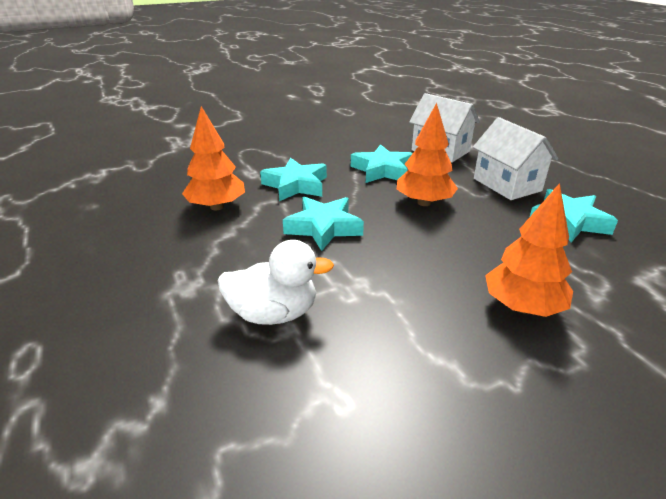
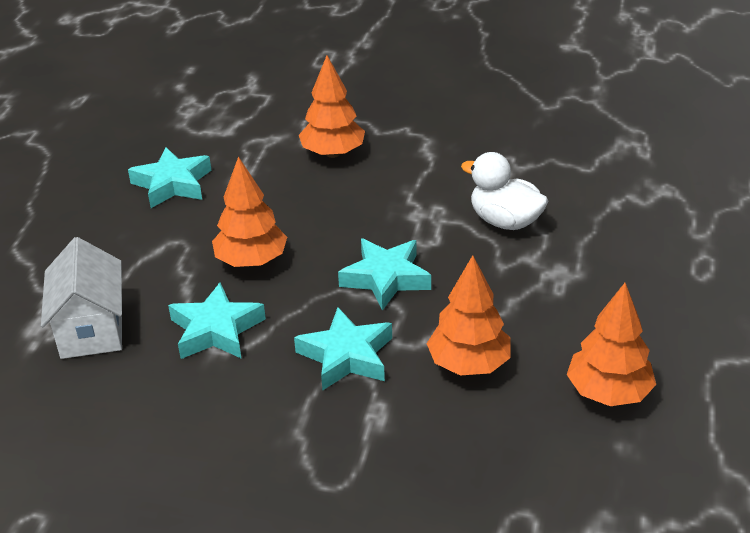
camera: 140 degrees left, 5 degrees up
(109, 225) = (608, 392): none -> orange tree
(507, 184) = (134, 242): white house -> none

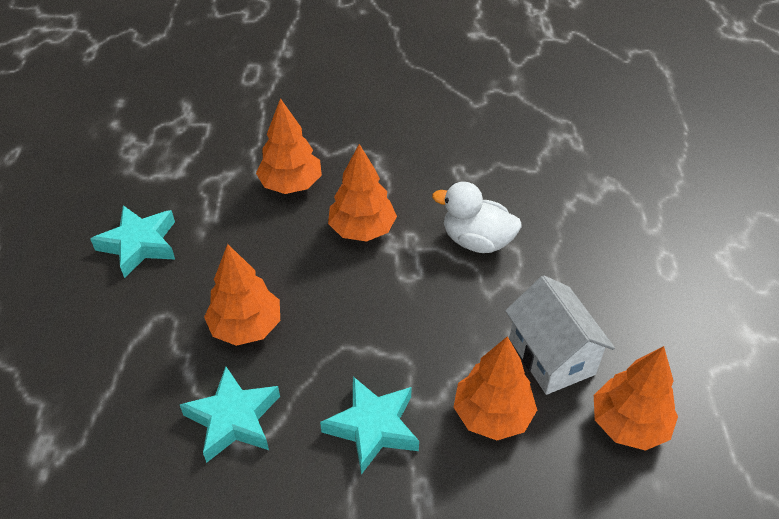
camera: 15 degrees left, 10 degrees up
(92, 329) = (102, 442): white house -> white house (551, 356)
(386, 278) = (384, 326): turquoise star -> none
(391, 198) = (362, 229): none -> orange tree

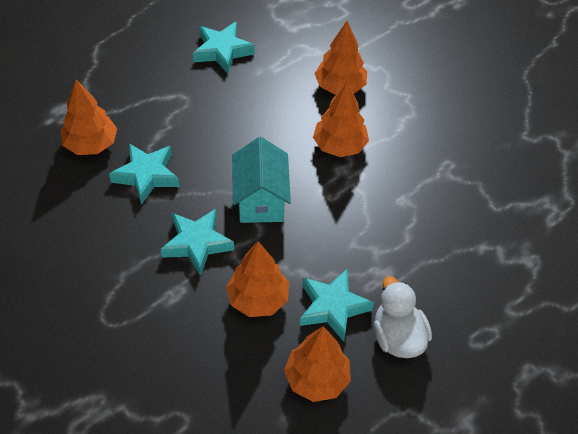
camera: 50 degrees right, 5 degrees up
(246, 327) = (211, 139): orange tree -> orange tree (91, 144)
(368, 333) = (260, 200): none -> turquoise house
(476, 241) = (392, 212): white duck -> white duck (398, 337)
(551, 356) = (333, 307): white house -> turquoise star

